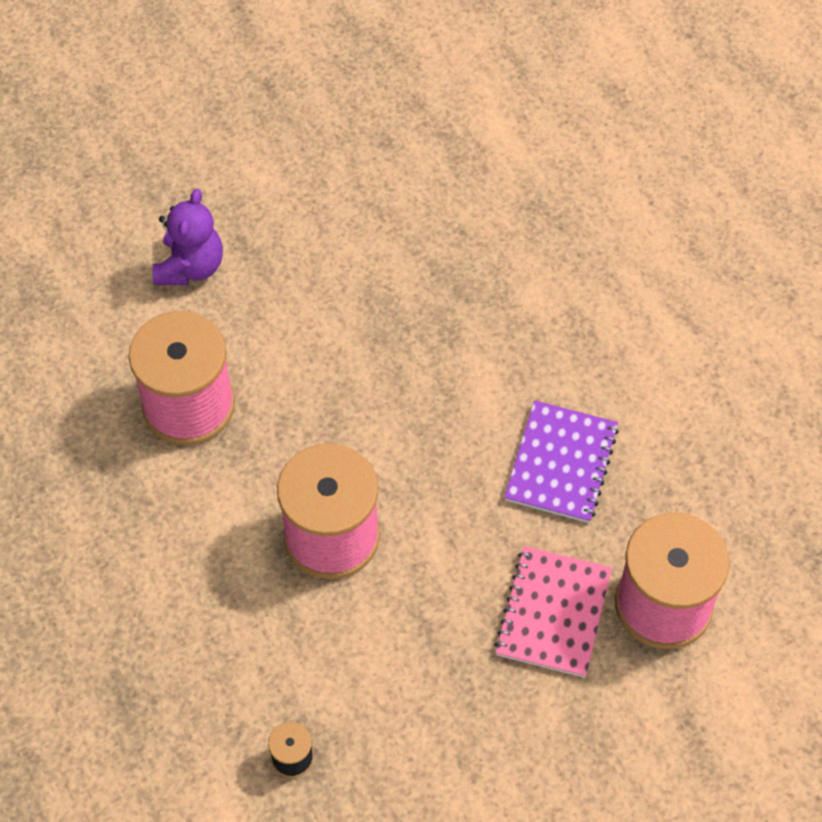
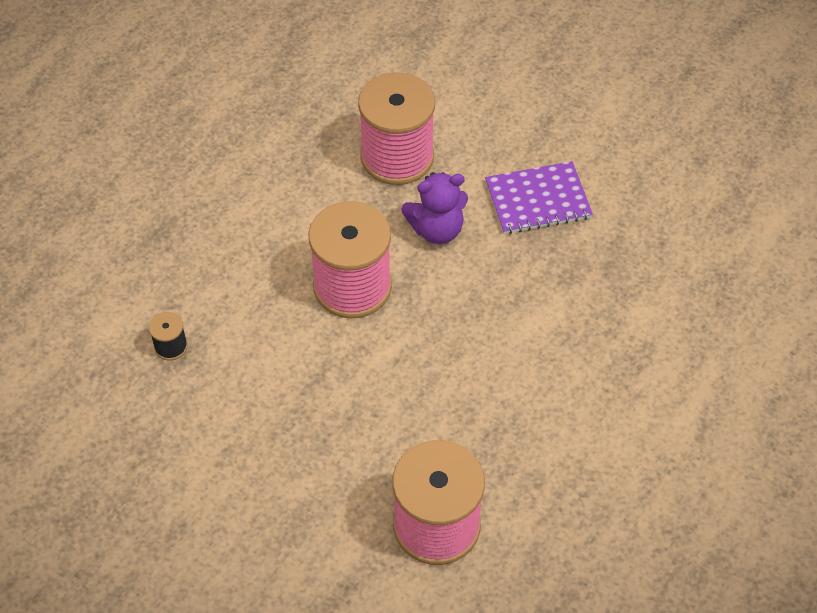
camera: 60 degrees right, 5 degrees down
(190, 267) = (505, 104): purple teddy bear -> purple teddy bear (436, 229)
(553, 613) = (381, 453): pink notebook -> none
(561, 463) = (510, 400): purple notebook -> purple notebook (538, 200)

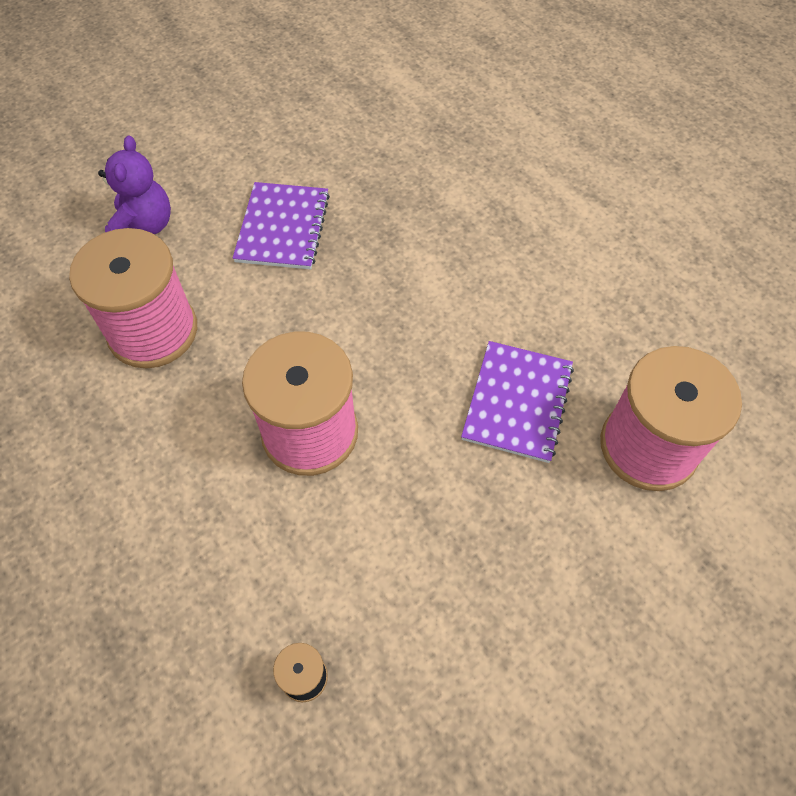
camera: 70 degrees left, 5 degrees up
(436, 229) = (273, 326): purple teddy bear -> purple teddy bear (144, 226)
(438, 418) = (517, 402): none -> purple notebook

